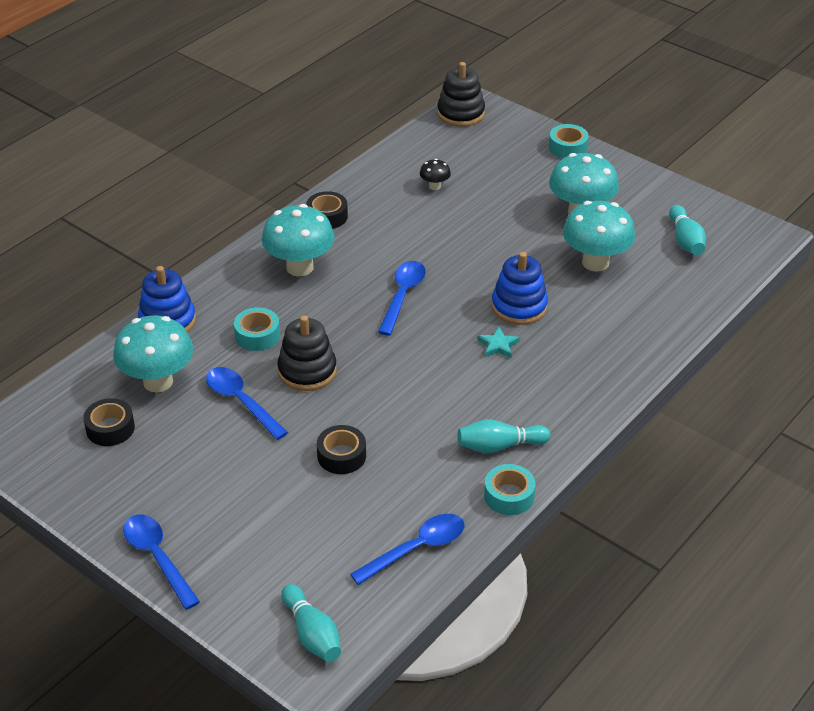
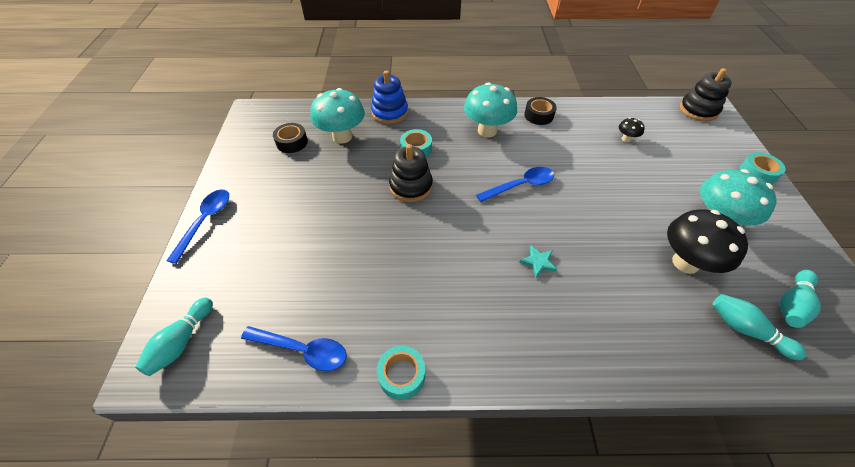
camera: 50 degrees right, 10 degrees up
(241, 402) = (358, 176): blue spoon -> none
(341, 456) = (355, 249): black tape -> none
(499, 446) = (445, 332): turquoise bowling pin -> turquoise bowling pin (746, 330)
(519, 307) = (586, 249): blue stacking toy -> none
(595, 262) = (685, 262): turquoise mushroom -> black mushroom

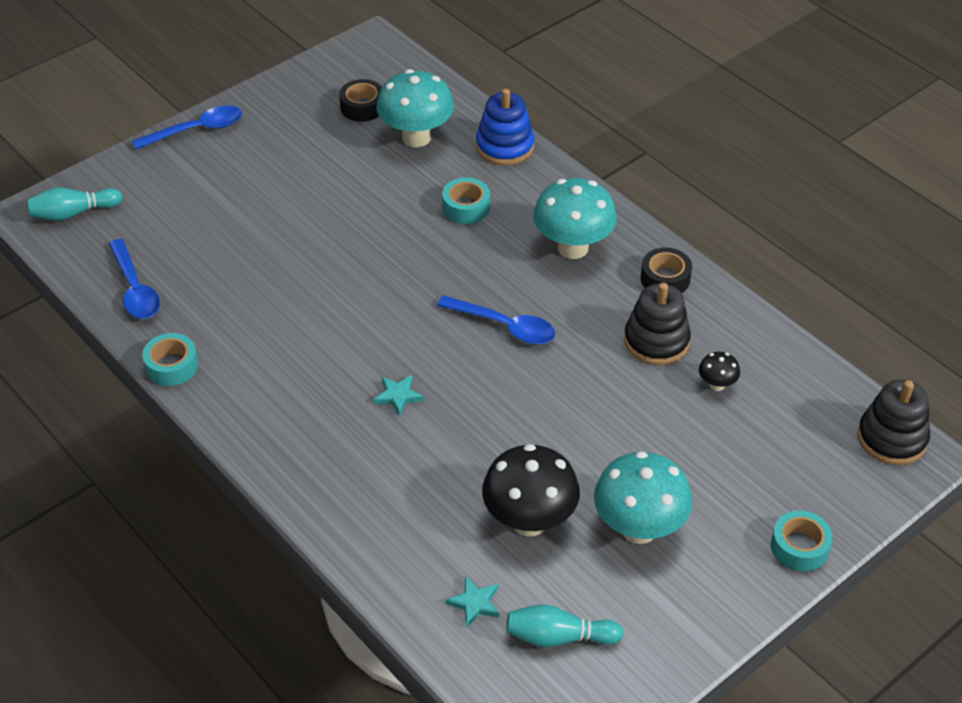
camera: 50 degrees right, 5 degrees down
(411, 186) = (401, 239): black stacking toy -> black stacking toy (656, 341)
(746, 330) = (474, 603): turquoise bowling pin -> turquoise star

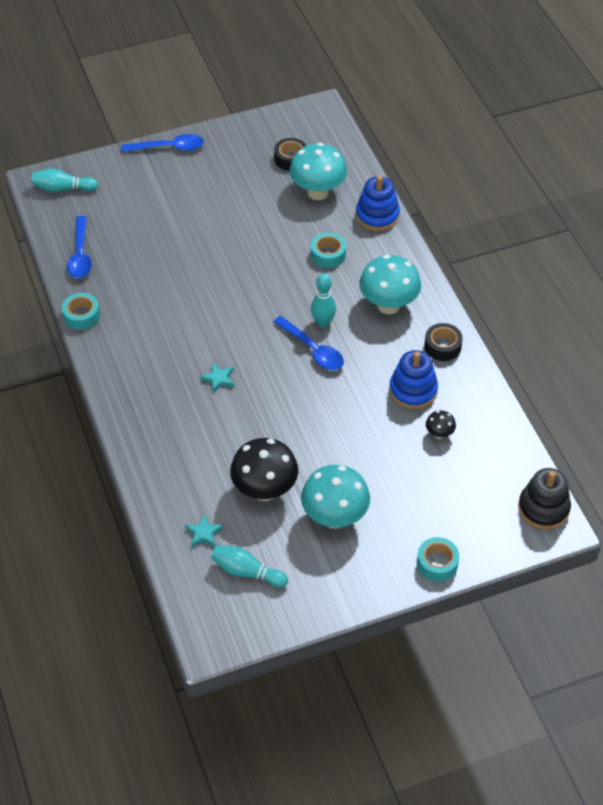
camera: 20 degrees right, 5 degrees up
(500, 290) = (323, 323): none -> turquoise bowling pin
(656, 341) = (413, 390): black stacking toy -> blue stacking toy

